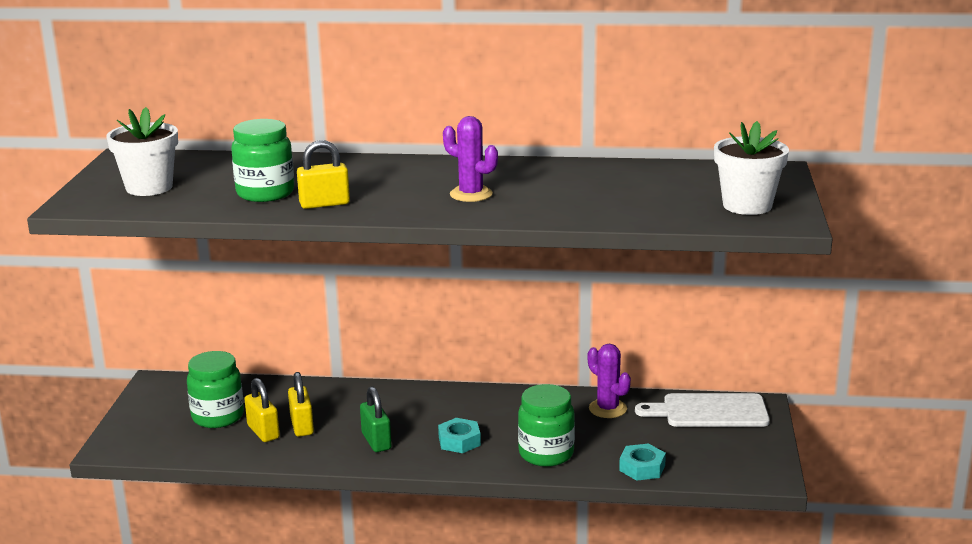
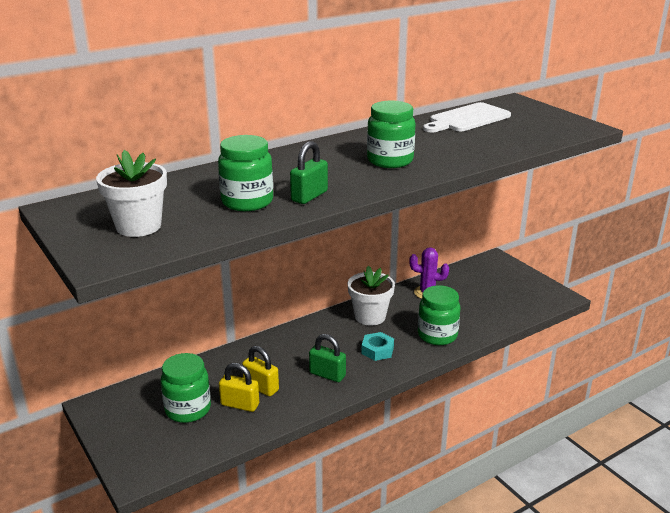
camera: 40 degrees left, 5 degrees up
(324, 204) = (309, 196): yellow padlock -> green padlock
(471, 194) = (390, 161): purple cactus -> green jar
(642, 468) = (497, 320): turquoise nut -> none
(709, 411) = (479, 272): white cutting board -> white cutting board (467, 119)
(747, 206) = (548, 124): white flower pot -> white flower pot (370, 316)

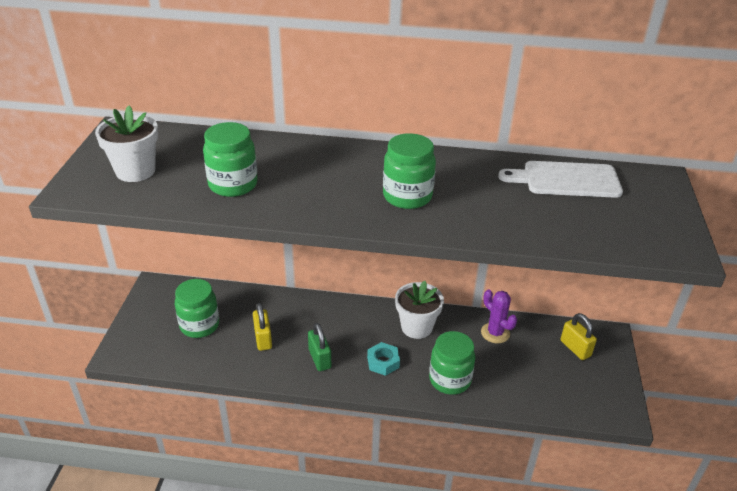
camera: 40 degrees right, 10 degrees up
(240, 404) = (233, 344): yellow padlock -> yellow padlock (575, 348)
(309, 196) = (283, 202): green padlock -> none

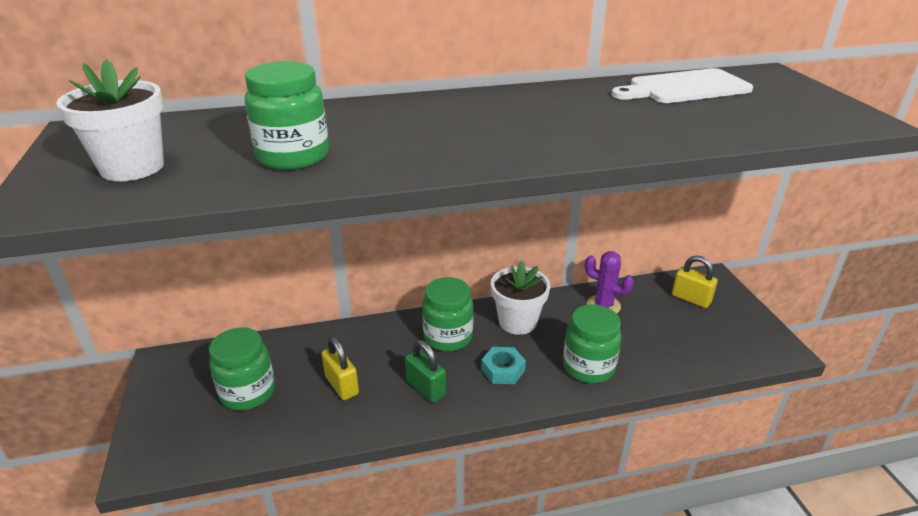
camera: 20 degrees left, 5 degrees down
(407, 196) = (531, 129): green jar -> green jar (448, 337)

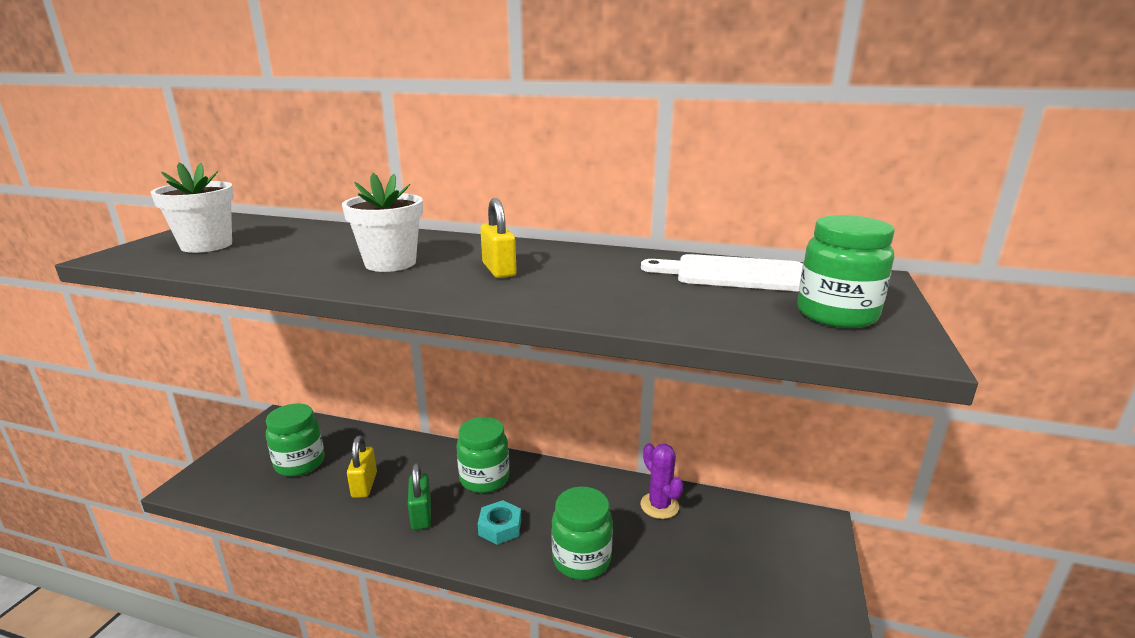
camera: 30 degrees right, 10 degrees down
(293, 157) = (303, 259): green jar -> green jar (836, 315)
(517, 322) = (558, 489): white flower pot -> white flower pot (390, 263)
(691, 299) = (767, 536): yellow padlock -> yellow padlock (499, 270)

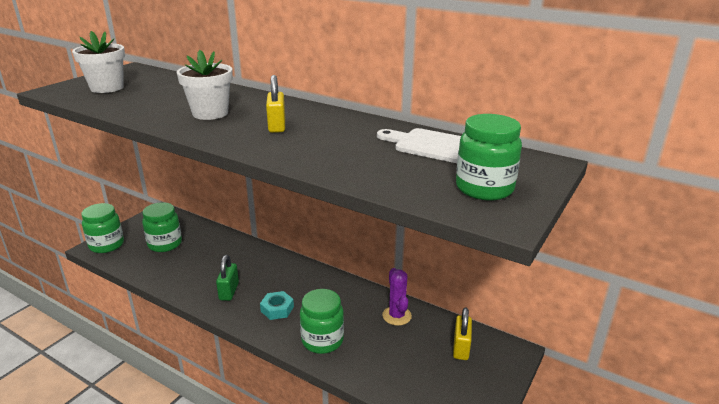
camera: 15 degrees right, 5 degrees up
(364, 485) = (200, 265): yellow padlock -> yellow padlock (461, 348)
(484, 479) = (281, 275): green jar -> green jar (106, 245)

